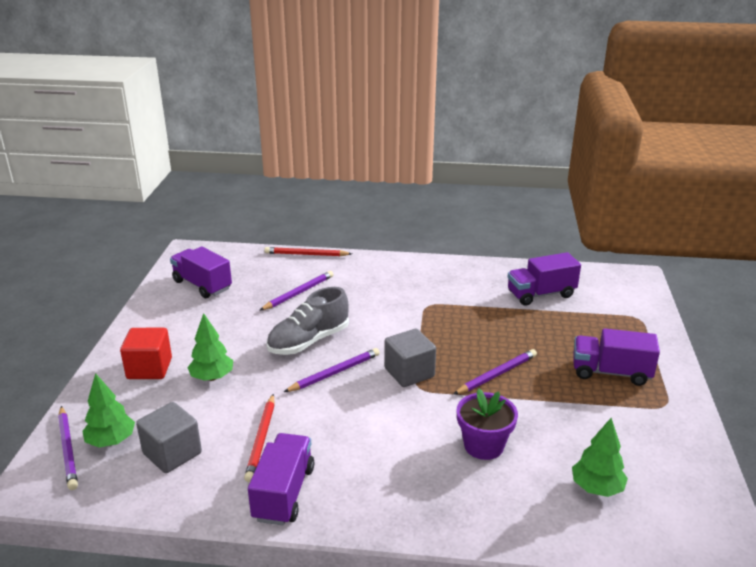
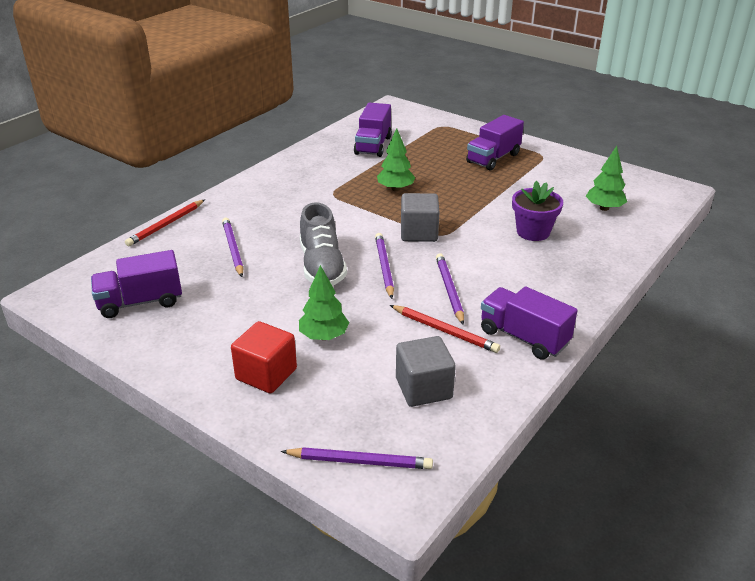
camera: 60 degrees left, 5 degrees up
(111, 441) = (372, 426): green tree -> green tree (395, 189)
(497, 374) = (456, 198): purple pencil -> purple pencil (449, 290)

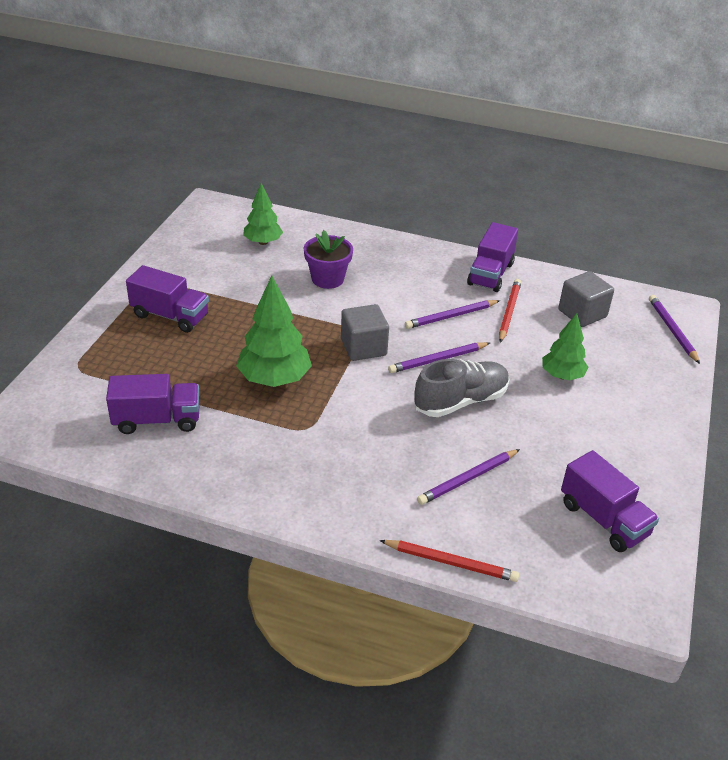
camera: 110 degrees left, 5 degrees up
(266, 374) = (630, 396): red cube -> none
(395, 189) = (274, 379): green tree -> green tree, size x1.57

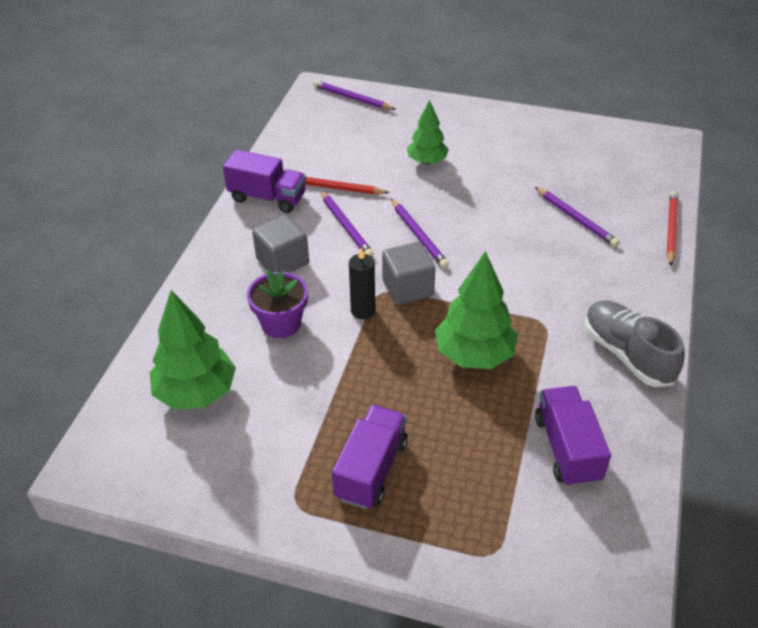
camera: 90 degrees left, 5 degrees up
(263, 242) = (196, 392): green tree -> green tree, size x1.57
(337, 320) = (363, 311): none -> black candle
(461, 401) = (477, 221): grey shoe -> grey shoe (627, 354)
(582, 313) = (332, 144): grey cube -> grey cube (282, 261)
(603, 519) = (594, 152): purple truck -> none
(672, 330) = (352, 98): purple pencil -> purple pencil turned 45 degrees clockwise

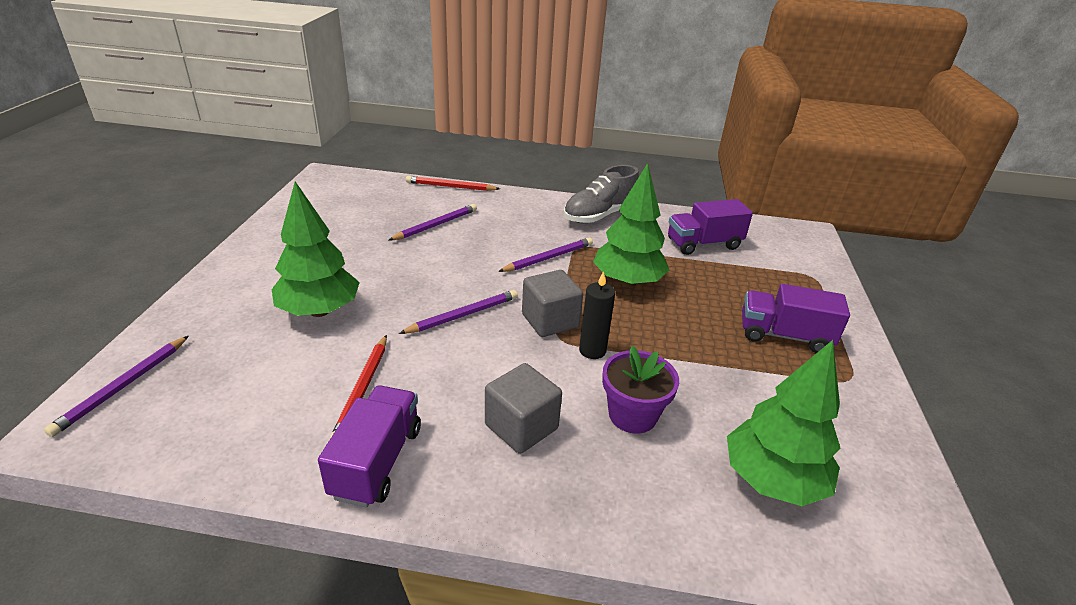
camera: 100 degrees left, 10 degrees down
(345, 226) = (446, 373): purple pencil -> purple pencil (548, 258)
(427, 161) = (319, 311): green tree -> green tree, size x1.57

